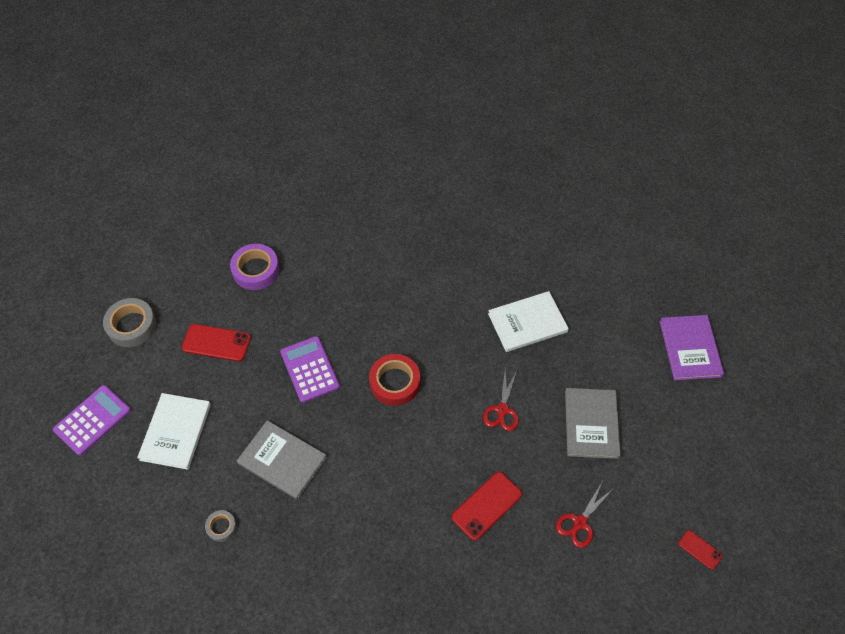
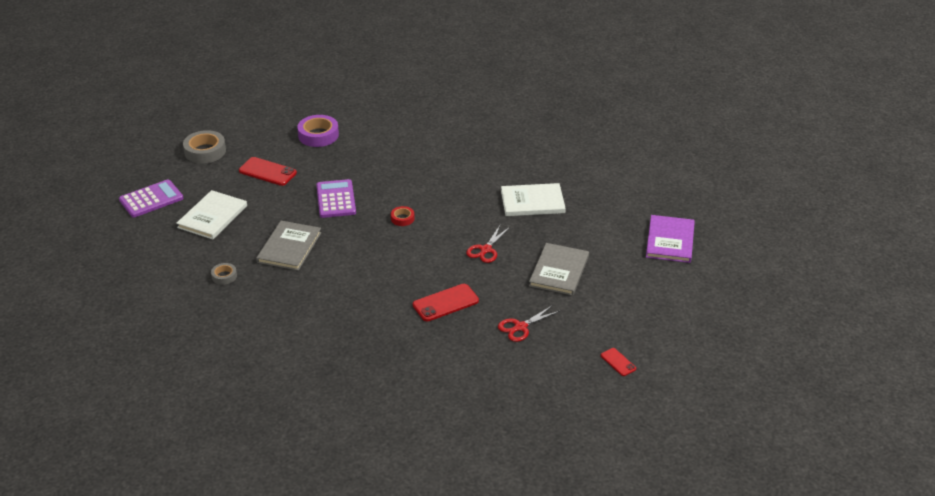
camera: 15 degrees right, 20 degrees down
(282, 460) = (289, 247): grey book -> grey book turned 60 degrees clockwise
(395, 382) = (402, 218): red tape -> red tape, size x0.54

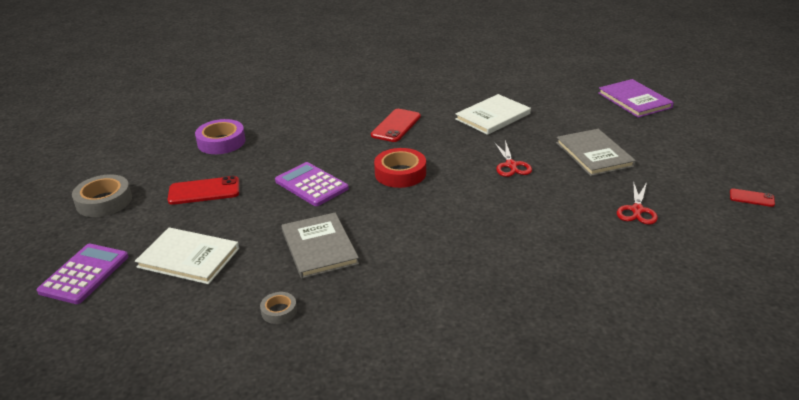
camera: 35 degrees left, 5 degrees down
(212, 217) = (188, 258): white book -> white book turned 60 degrees counterclockwise
(402, 218) = (400, 173): red tape -> red tape, size x1.86
(445, 303) = (545, 222): red phone -> red phone (396, 126)

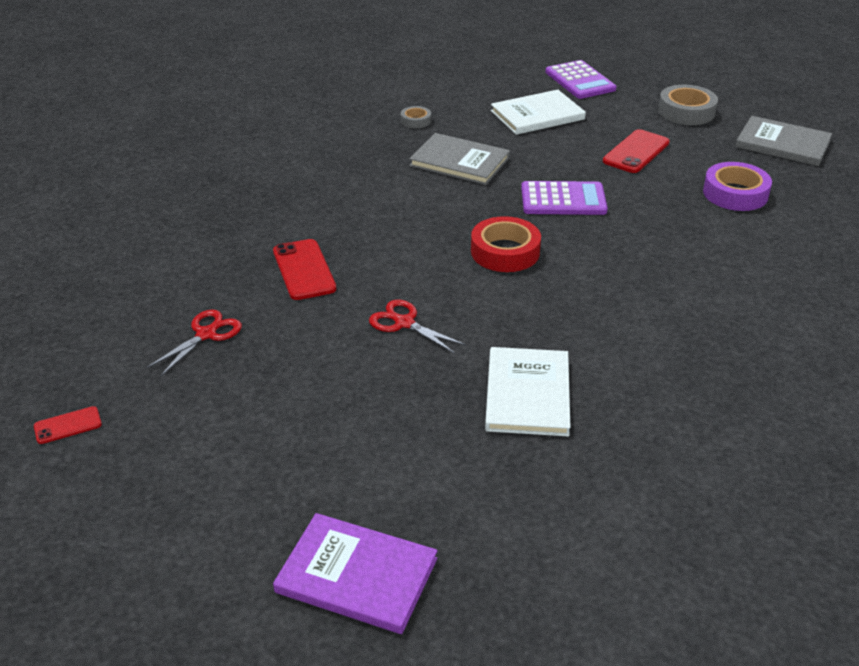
camera: 135 degrees right, 5 degrees up
(396, 126) = (615, 308): red phone -> red phone (304, 270)
(594, 154) = (320, 396): grey book -> grey book (782, 144)
(637, 210) = (206, 334): red scissors -> red scissors turned 60 degrees clockwise

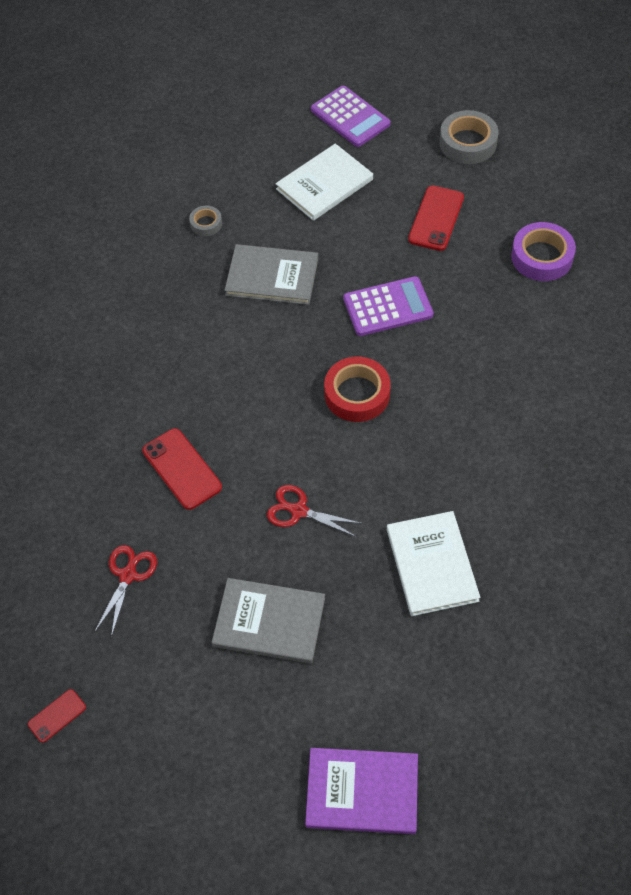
camera: 15 degrees left, 20 degrees up
(782, 144) = (569, 171): grey book -> grey book (269, 622)

